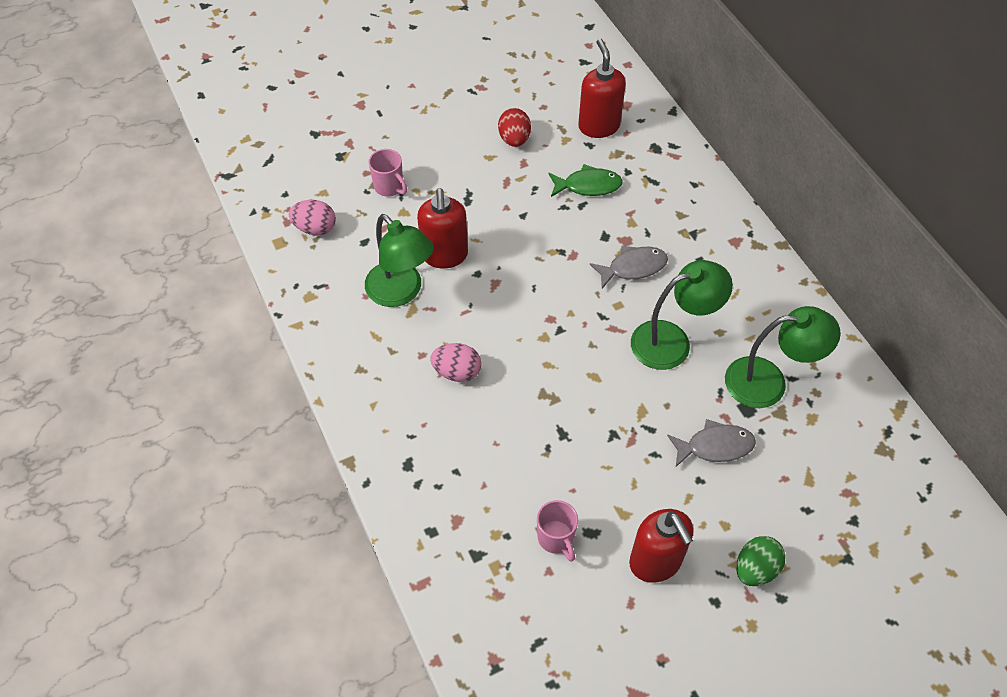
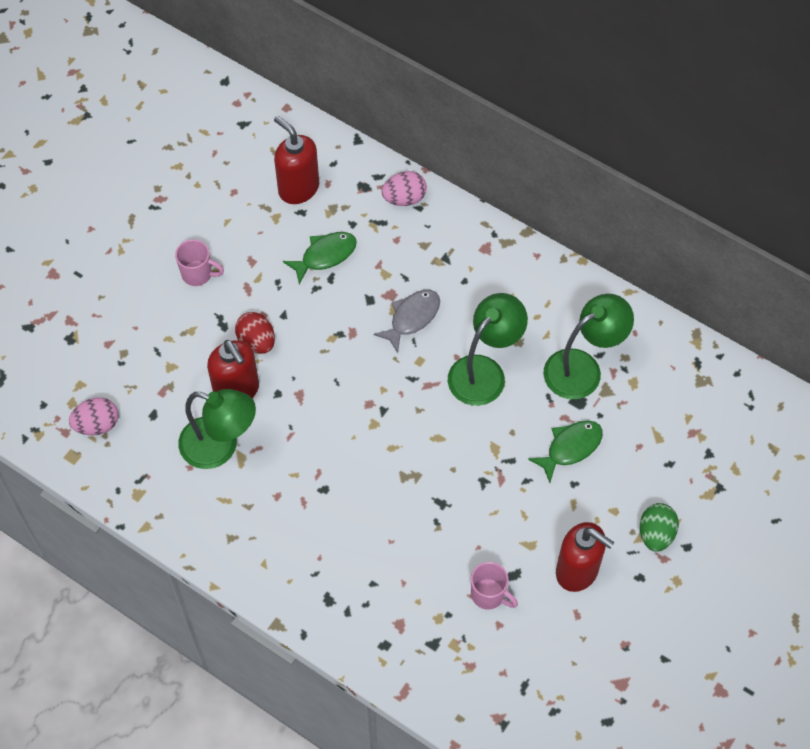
camera: 30 degrees left, 5 degrees up
(389, 187) = (140, 348): pink mug -> pink mug (198, 274)
(457, 372) = (318, 495): pink egg -> pink egg (404, 198)
(514, 139) = (227, 240): red egg -> red egg (257, 341)
(715, 446) = (570, 448): grey fish -> green fish

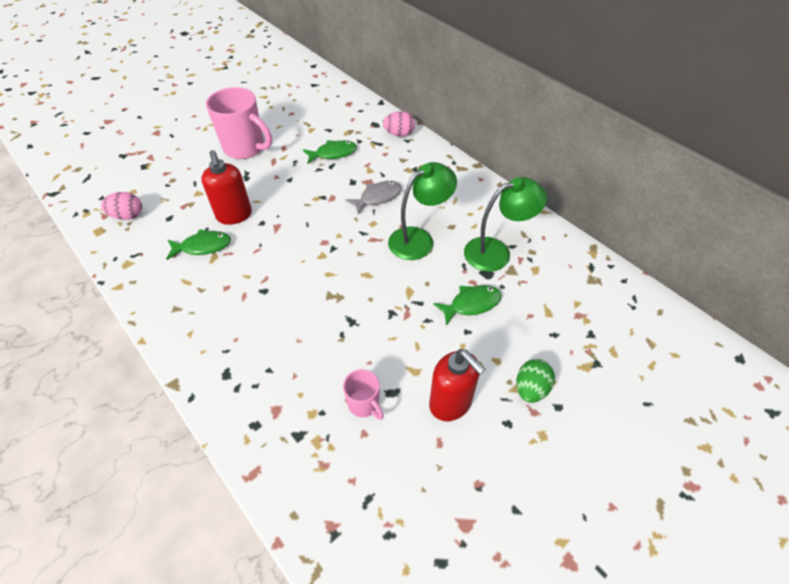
camera: 15 degrees right, 10 degrees down
(198, 274) = (245, 148): pink mug -> pink mug, size x1.95
(220, 447) = (203, 246): green lamp -> green fish
(257, 341) = (263, 190): red egg -> none
(298, 188) = (332, 118): red soap dispenser -> none

